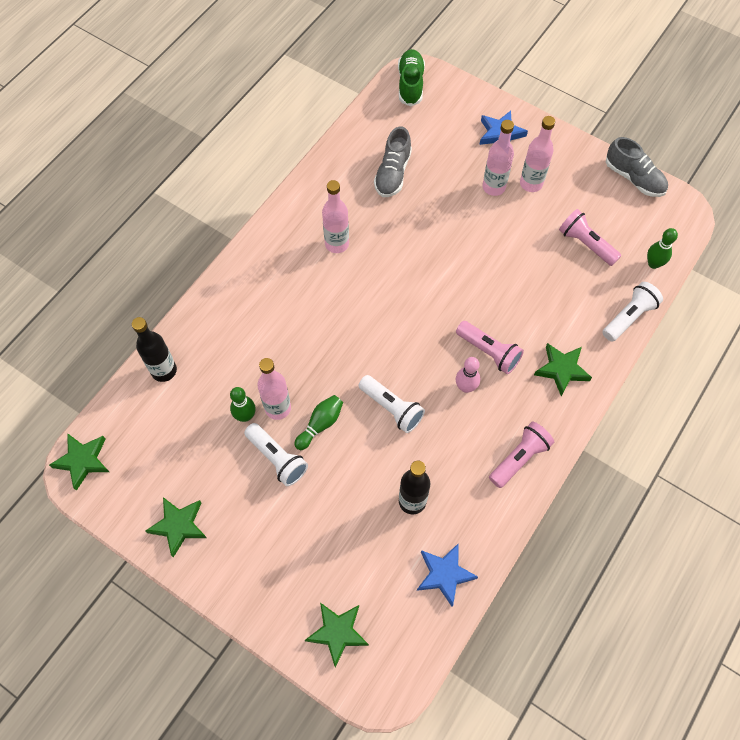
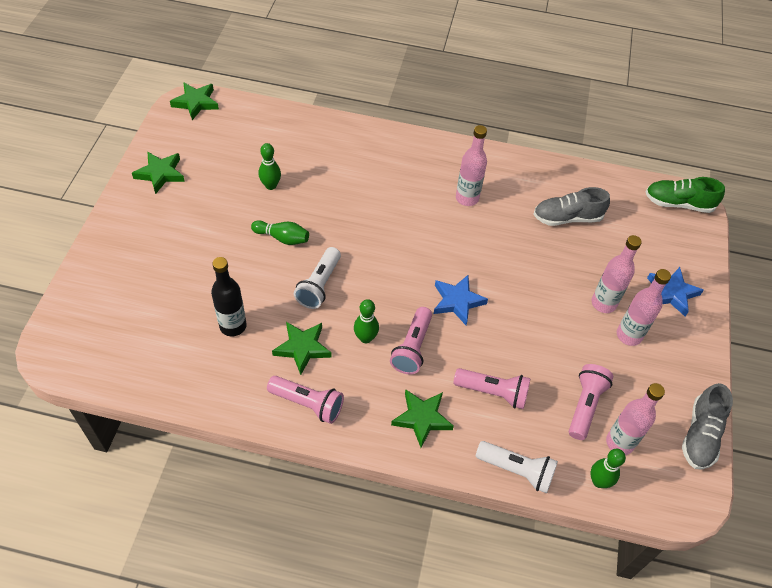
camera: 65 degrees right, 10 degrees down
(164, 370) = (290, 124): black bottle -> none
(277, 458) = (240, 218): white flashlight -> none
(278, 408) = (286, 204): pink bottle -> pink bottle (619, 443)
(337, 632) = (96, 304): green star -> green star (302, 348)
(410, 84) = (678, 203): green shoe -> green shoe turned 150 degrees counterclockwise
(444, 574) = (169, 370): blue star -> blue star (457, 301)
(465, 387) = (365, 338): pink bowling pin -> green bowling pin
(553, 306) = (493, 392): none -> pink flashlight

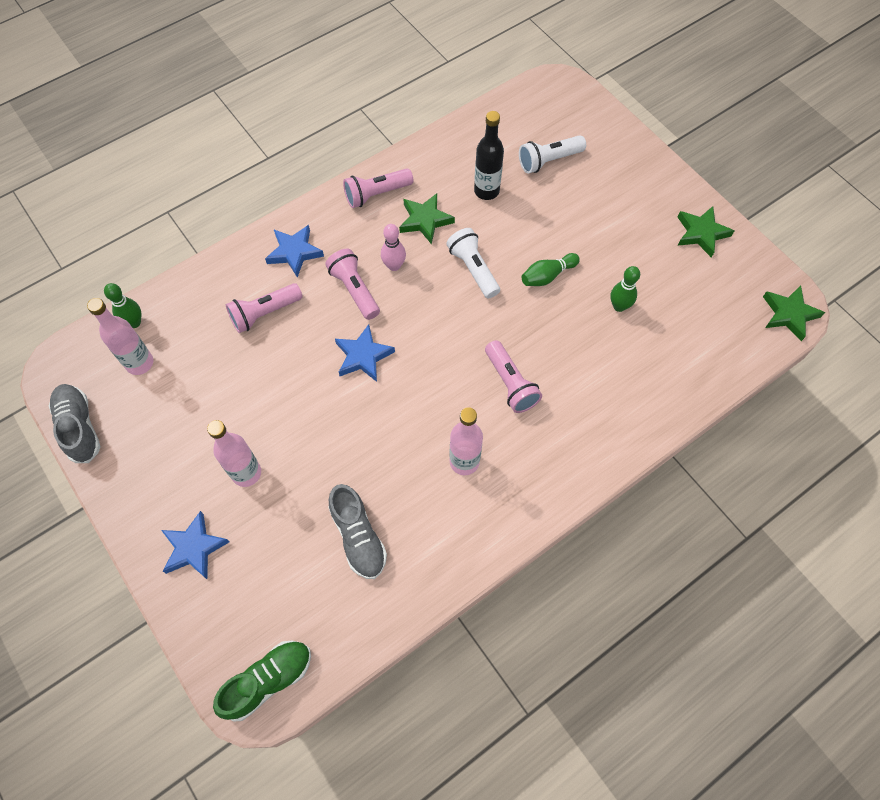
camera: 135 degrees right, 10 degrees up
(365, 338) = (394, 266): green bowling pin -> pink bowling pin
(422, 418) = (294, 252): green star -> blue star
(516, 470) = (198, 279): white flashlight -> white flashlight (549, 161)
(567, 218) = (358, 537): grey shoe -> grey shoe turned 120 degrees clockwise
(585, 406) = (188, 367): pink flashlight -> pink flashlight (510, 383)
(629, 335) = (200, 462): pink bottle -> none

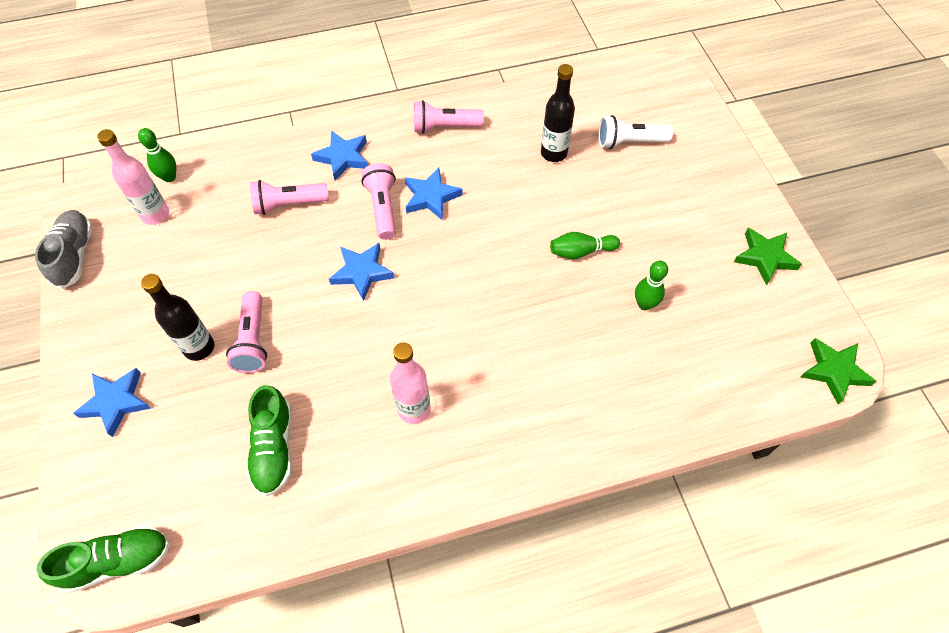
camera: 20 degrees right, 5 degrees down
(246, 473) = (199, 347): pink bottle -> black bottle
(358, 537) = (274, 448): grey shoe -> green shoe
(394, 266) = (431, 197): pink bowling pin -> blue star
(425, 220) = (480, 163): green star -> none
(473, 269) = (508, 223): white flashlight -> none
(510, 383) = (496, 346): pink flashlight -> pink flashlight (253, 340)

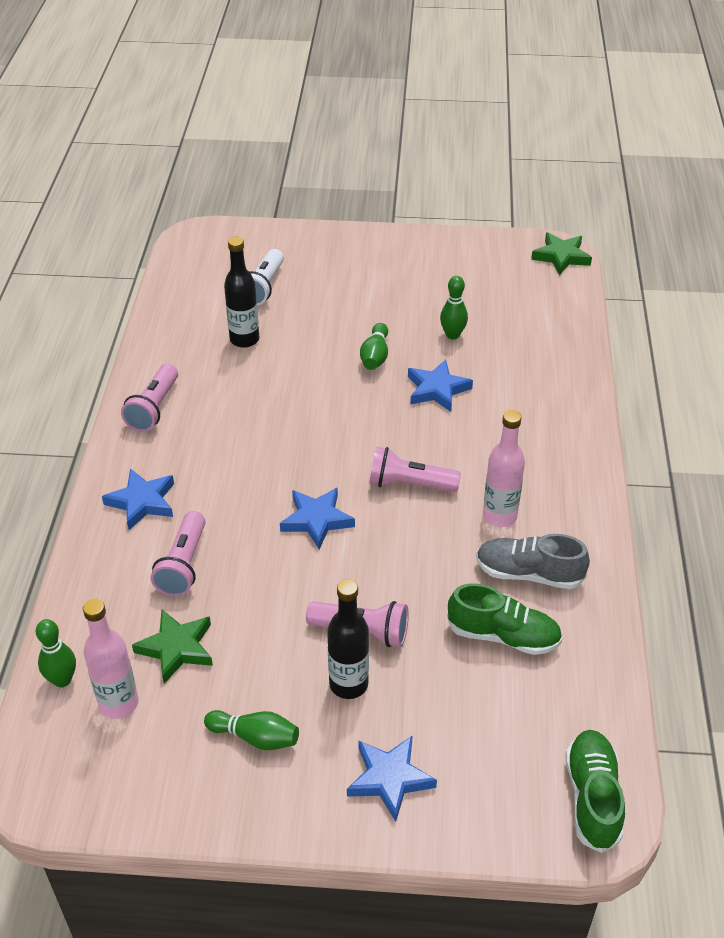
camera: 70 degrees left, 15 degrees down
(74, 255) = (135, 806): grey shoe -> grey shoe (529, 574)
(140, 303) = (255, 737): none -> green bowling pin
(383, 208) = (238, 484): pink flashlight -> pink flashlight (409, 484)
(431, 197) = (246, 442): blue star -> blue star (437, 389)
(765, 257) = (438, 253): green star -> green star (176, 648)

